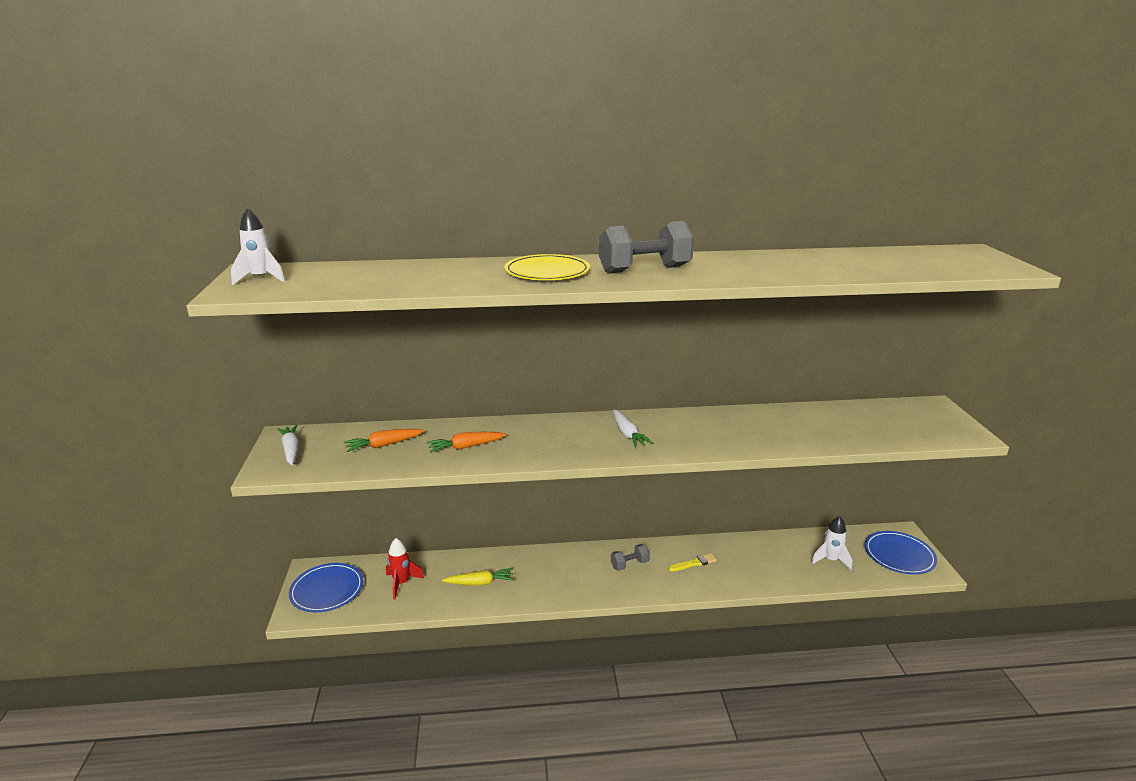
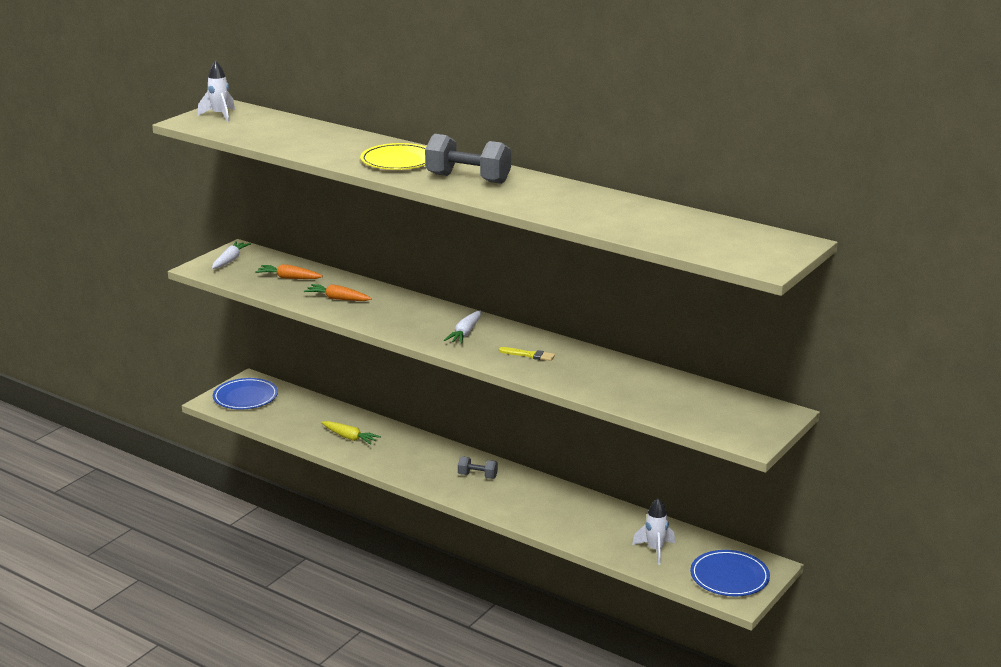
camera: 40 degrees right, 0 degrees up
(401, 583) = (297, 414): red rocket -> none
(694, 563) = (531, 498): yellow brush -> yellow brush (529, 355)

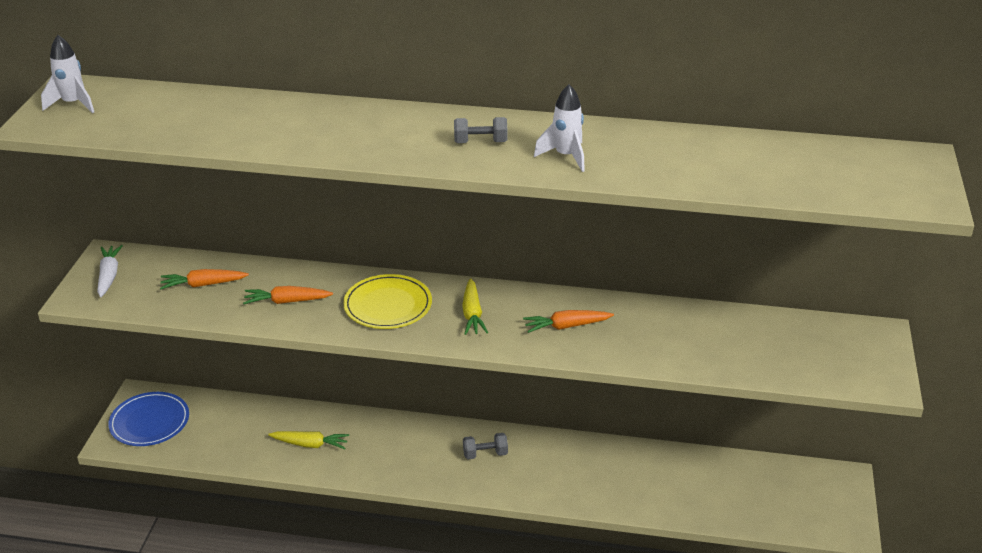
camera: 25 degrees left, 10 degrees up
(398, 160) = (370, 131): yellow plate -> yellow plate (388, 305)
(465, 333) = (472, 314): white carrot -> yellow carrot
(468, 179) = (480, 142): grey dumbbell -> grey dumbbell, size x0.52
(529, 355) = (566, 326): yellow brush -> orange carrot
(655, 550) = (728, 494): white rocket -> white rocket (566, 156)
(729, 576) = (820, 504): blue plate -> none

